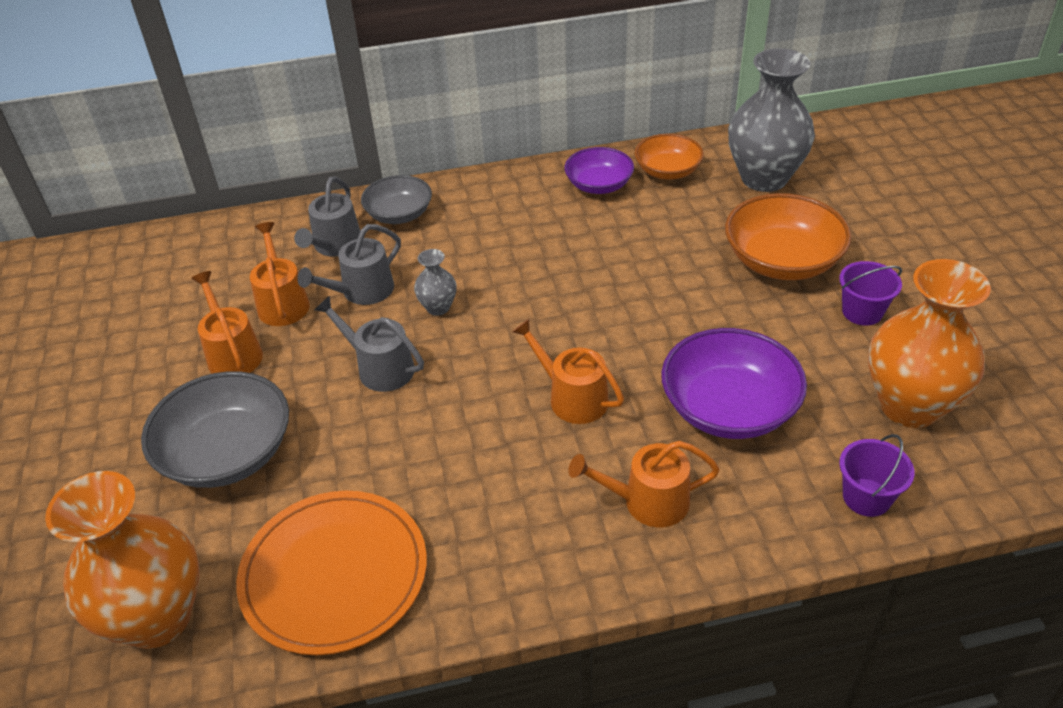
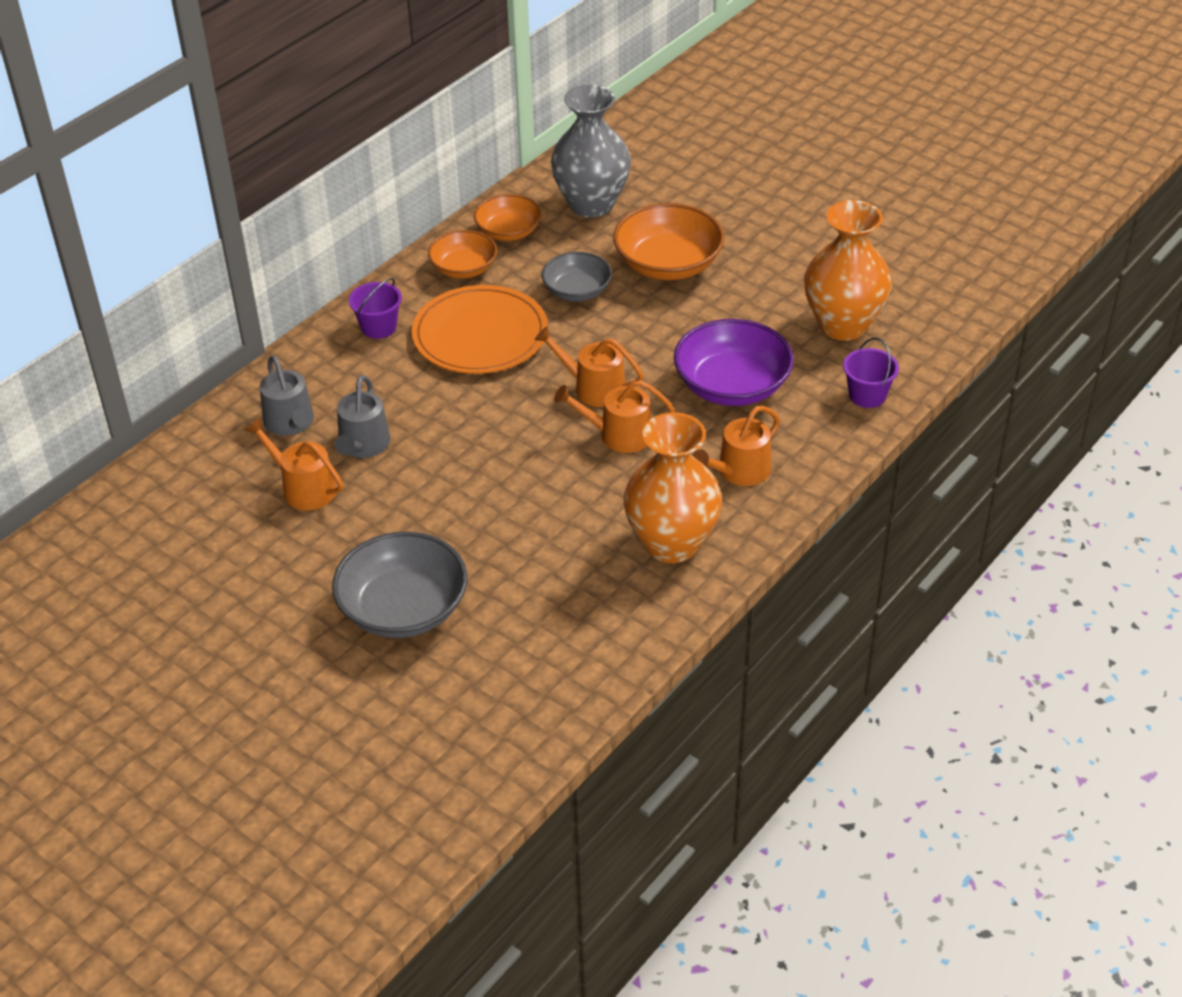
camera: 40 degrees left, 0 degrees up
(157, 618) = (489, 725): orange vase -> orange vase (671, 543)
(232, 354) = (312, 545): orange watering can -> orange watering can (593, 388)
(334, 574) = (581, 629): orange plate -> orange plate (480, 335)
(380, 368) = (450, 491): grey watering can -> none
(399, 214) = (316, 371): grey bowl -> grey bowl (577, 291)
(438, 307) = (442, 426): grey vase -> none
(599, 185) = (464, 268): purple bowl -> orange bowl
(862, 312) = (757, 276): purple bucket -> purple bucket (378, 327)

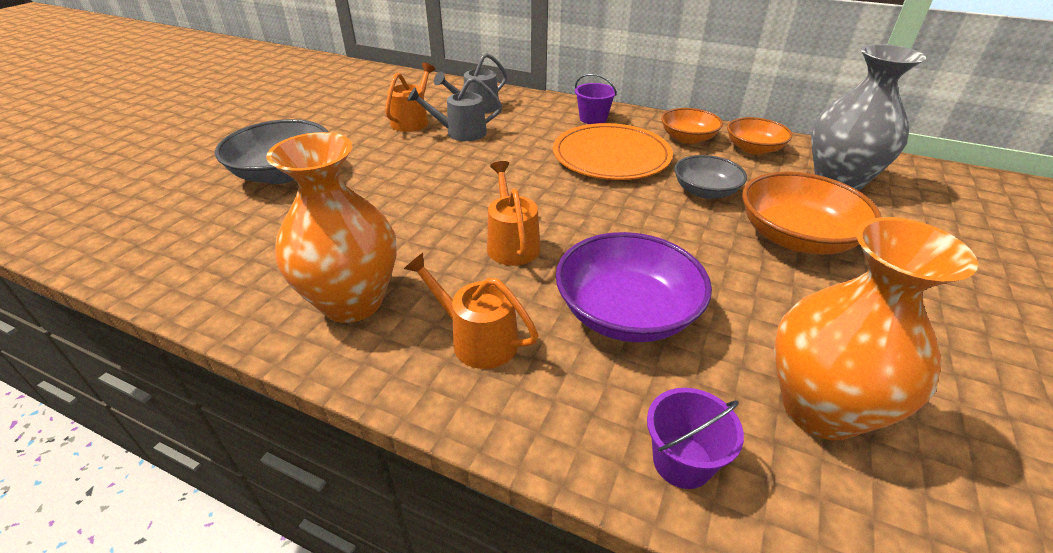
camera: 75 degrees right, 5 degrees down
(593, 388) = (573, 219): orange watering can -> none

